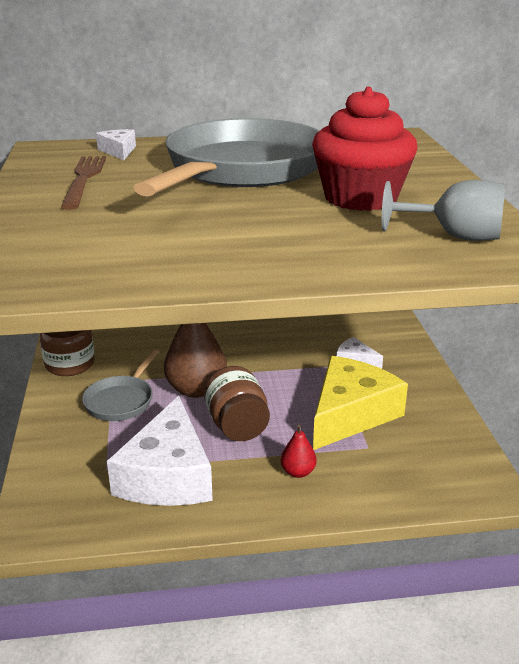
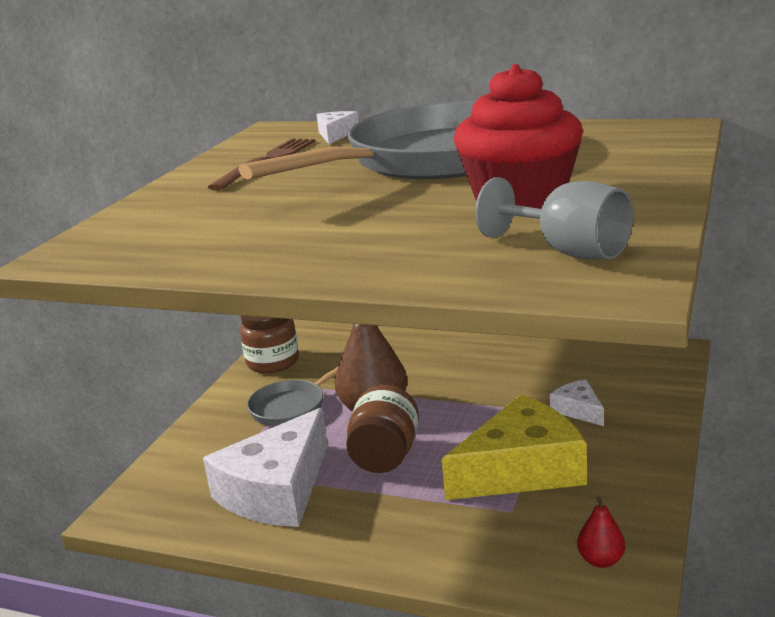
camera: 30 degrees right, 5 degrees down
(298, 472) = (409, 519): red pear -> red pear (601, 560)

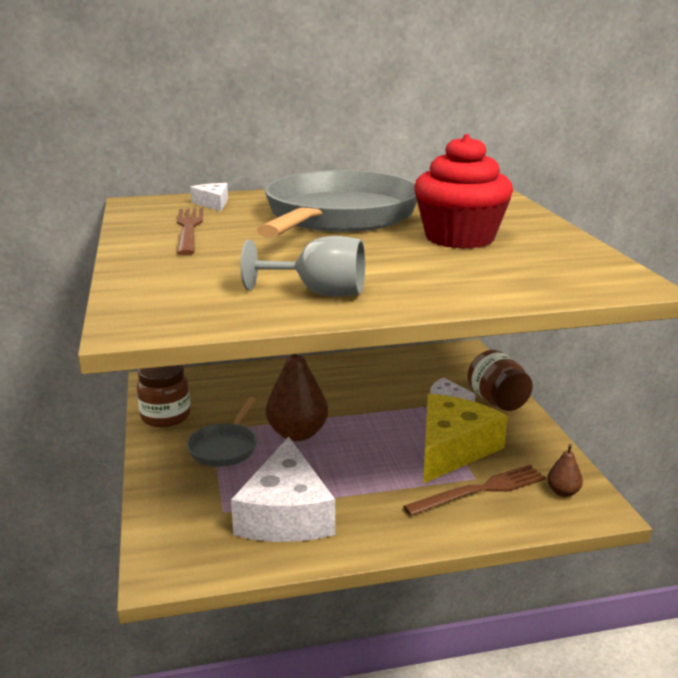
camera: 35 degrees left, 0 degrees up
(385, 456) = (345, 465): brown jar -> brown jar (497, 401)
(501, 527) = (480, 490): none -> brown fork
(568, 251) = (557, 267): grey goblet -> grey goblet (319, 293)
(601, 560) = (563, 492): red pear -> brown pear

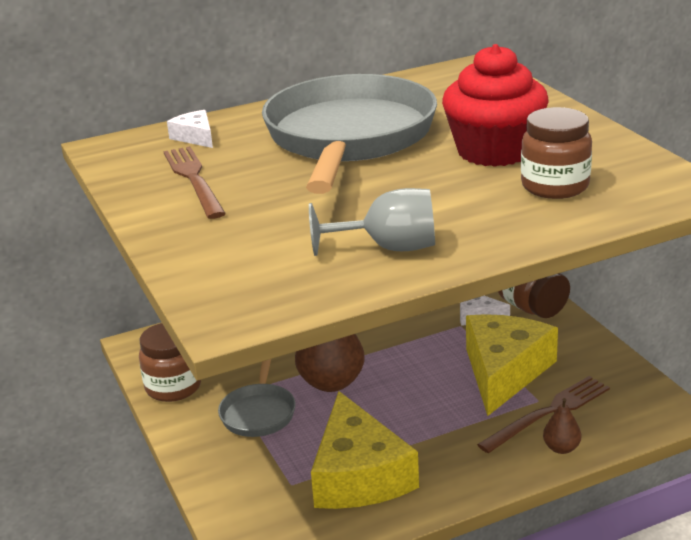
camera: 10 degrees left, 5 degrees up
(285, 513) = (358, 474): white cheese -> yellow cheese
(501, 267) = (555, 186): none -> brown jar
(563, 492) = (630, 400): brown pear -> brown pear (561, 448)

